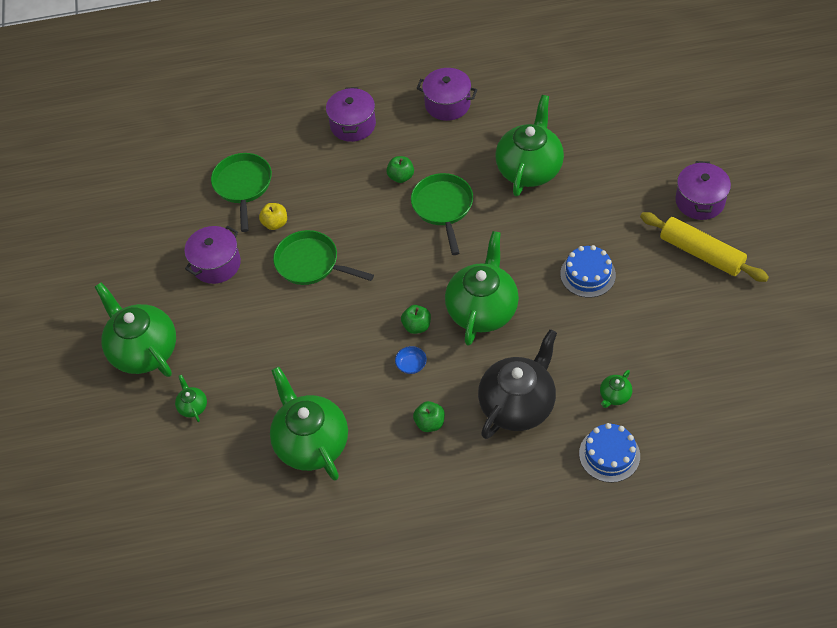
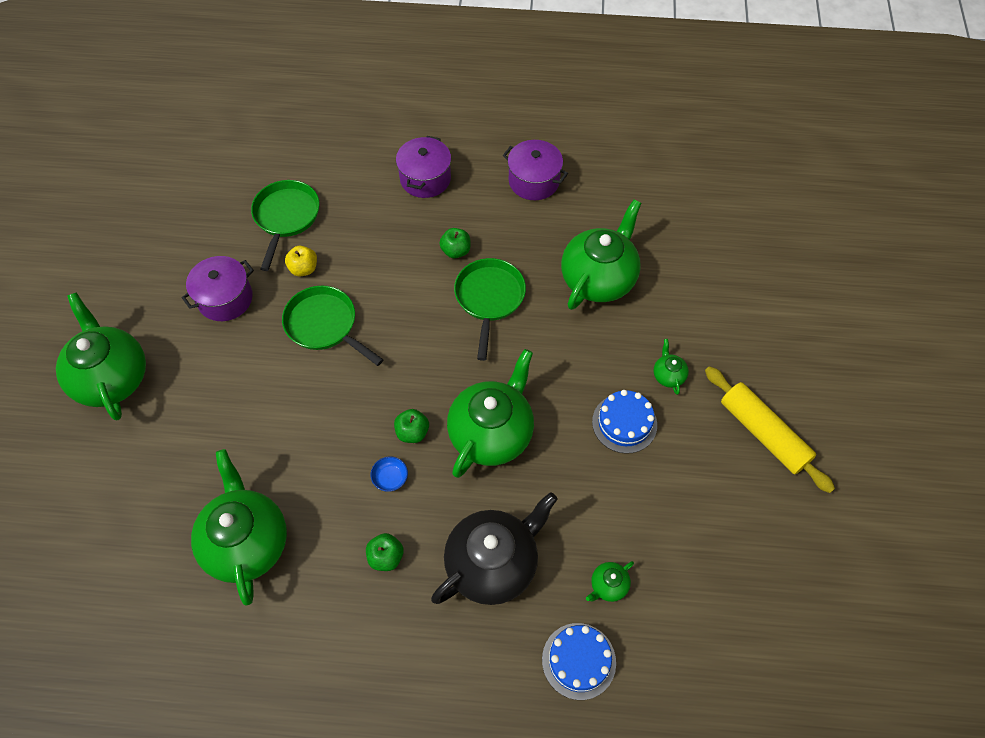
camera: 10 degrees right, 5 degrees up
(193, 406) = (137, 459): green teapot -> green teapot (668, 375)
(700, 201) = (780, 368): purple pot -> none

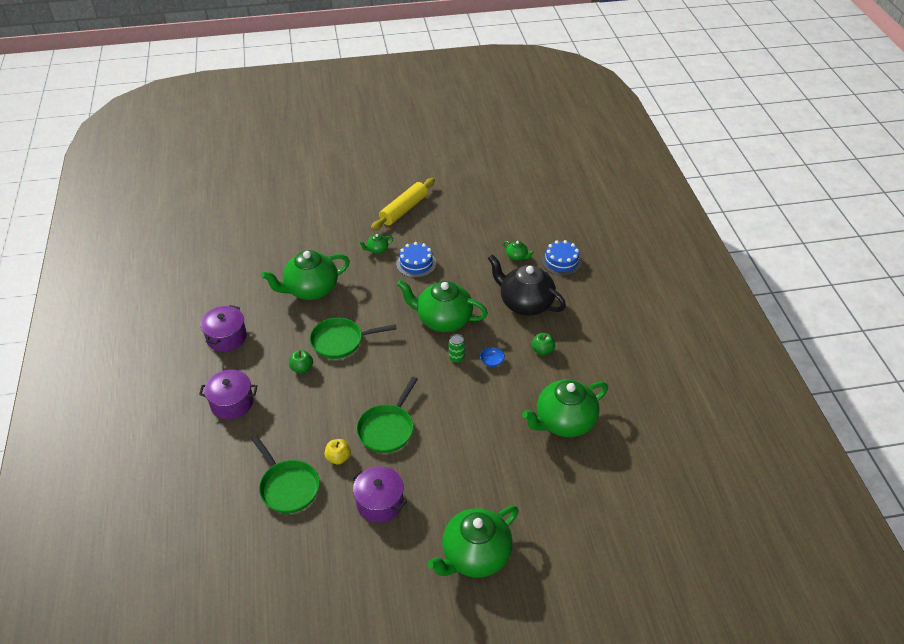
camera: 105 degrees left, 15 degrees down
(286, 217) = (288, 487): green pan -> green pan turned 120 degrees counterclockwise
(412, 432) = (456, 358): green apple -> green can
(598, 278) = (310, 290): green teapot -> green teapot turned 45 degrees counterclockwise

